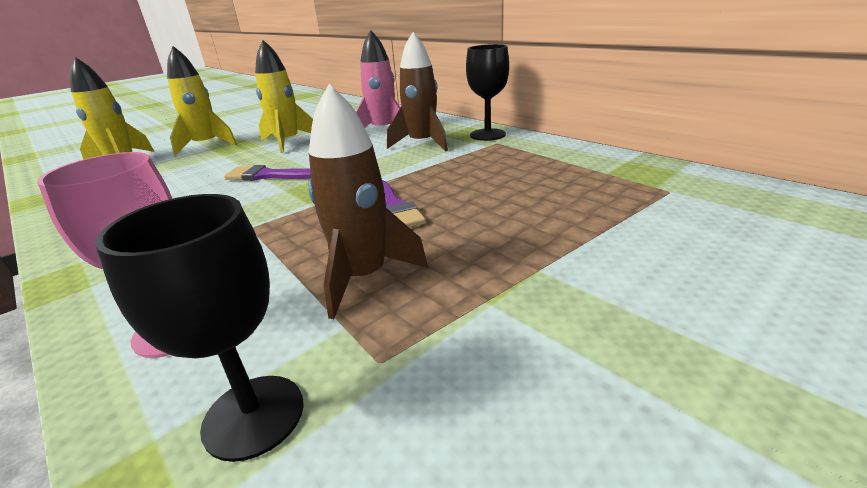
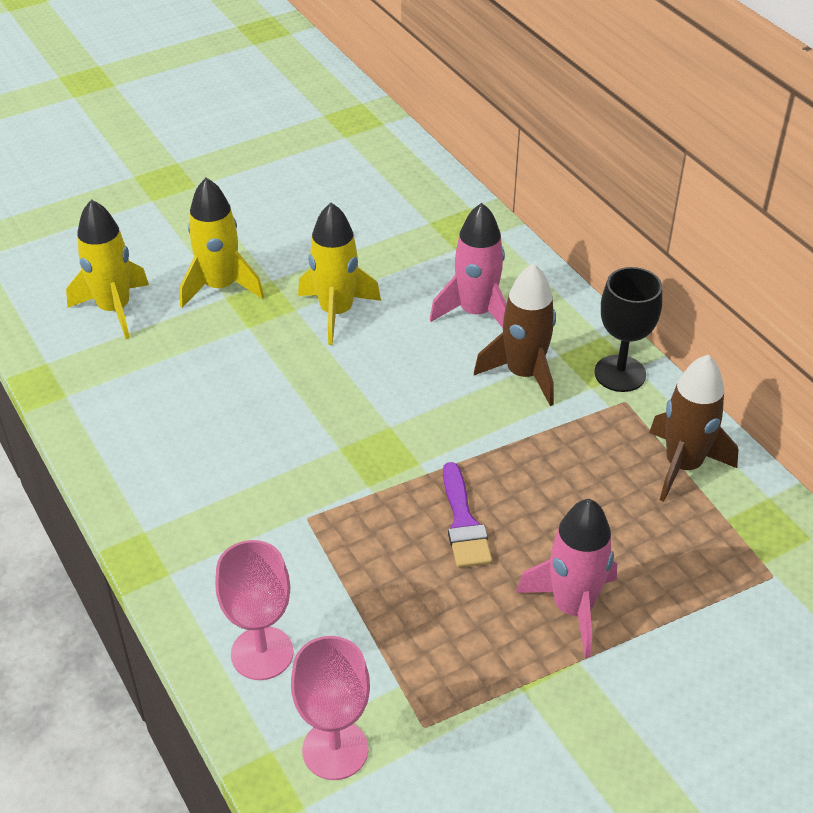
camera: 10 degrees right, 15 degrees up
(254, 416) = (335, 750): black goblet -> pink goblet
(268, 175) = (316, 406): purple brush -> none
(364, 277) = (420, 629): brown rocket -> brown rocket (683, 466)
(512, 236) = (572, 608): none -> pink rocket

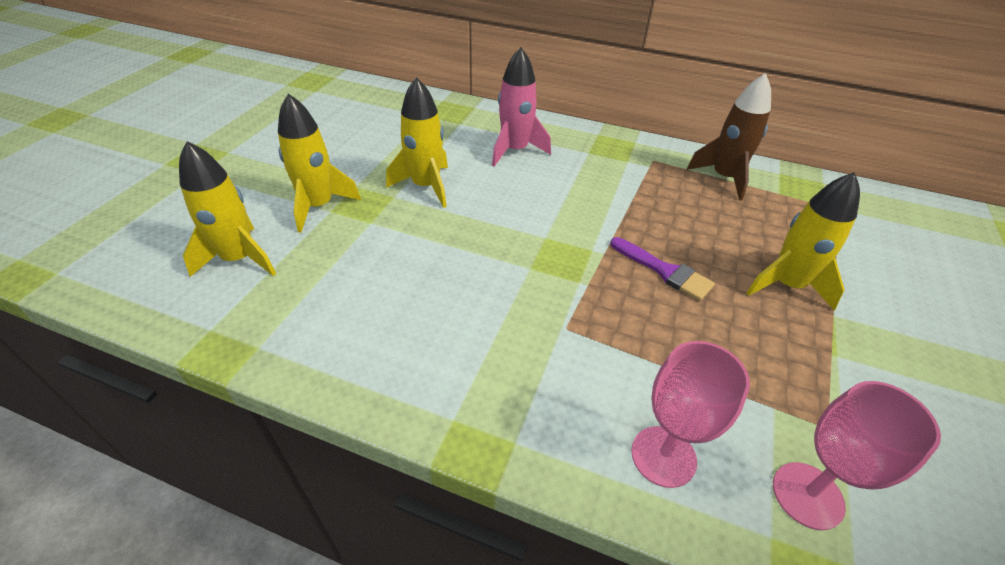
camera: 40 degrees left, 0 degrees up
(523, 374) = (584, 170): brown rocket -> none
(572, 608) = (787, 285): pink rocket -> yellow rocket
(620, 373) = (632, 148): black goblet -> none

